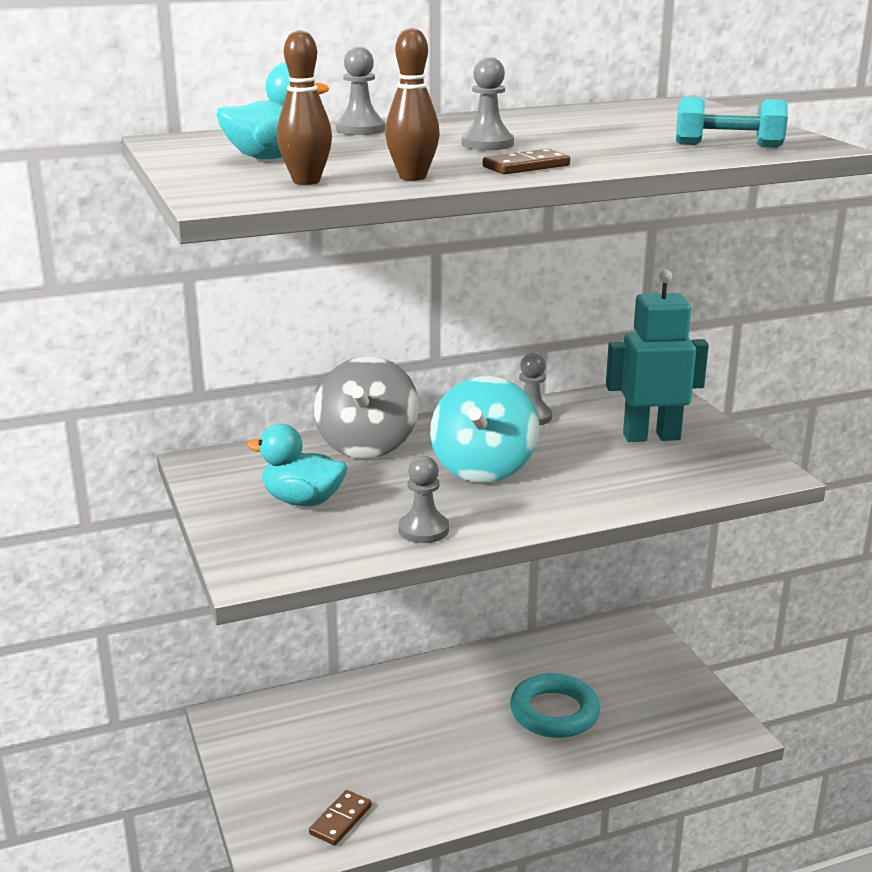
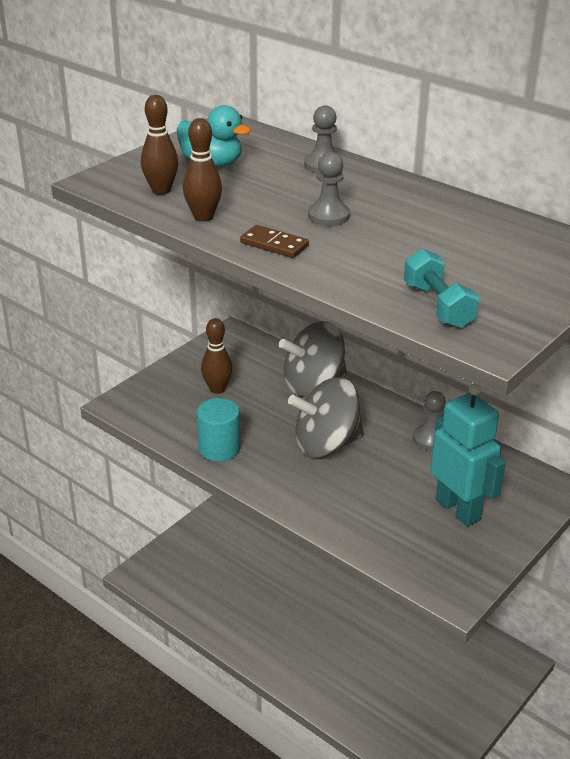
camera: 60 degrees right, 10 degrees up
(302, 501) = (217, 389): turquoise duck -> brown bowling pin
(341, 820) = (185, 589): brown domino -> none
(423, 530) = (219, 448): grey pawn -> turquoise cylinder
(483, 468) = (326, 444): turquoise spinning top -> grey spinning top
(554, 712) = (365, 652): turquoise ring -> none

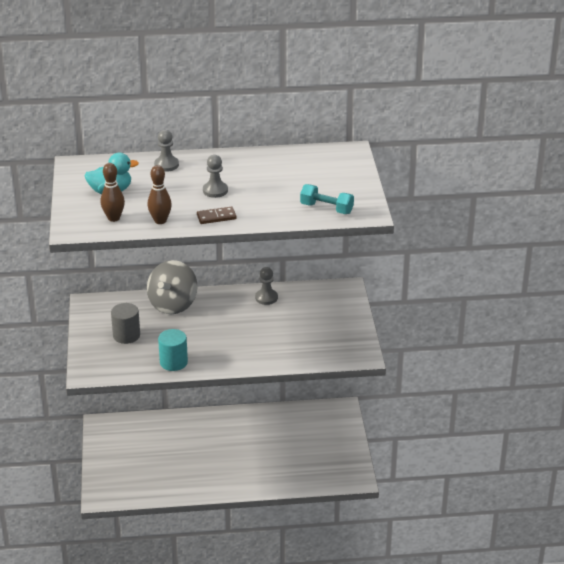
camera: 45 degrees left, 0 degrees up
(217, 389) = (126, 335): brown bowling pin -> grey cylinder
(326, 444) = (222, 329): grey spinning top -> none
(458, 509) = (320, 322): turquoise robot -> none

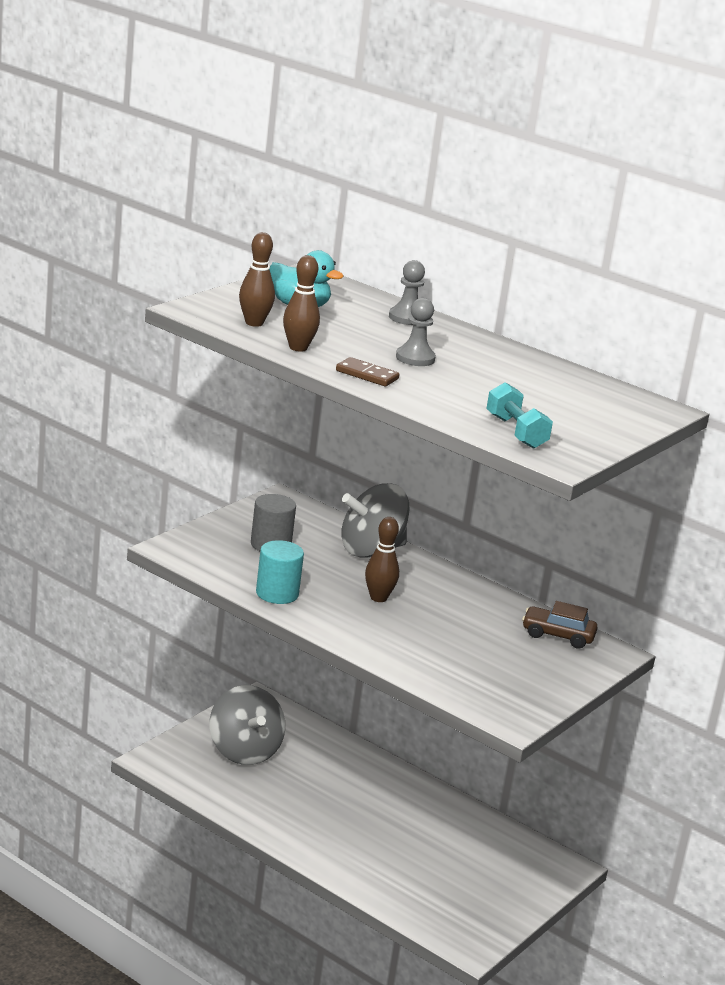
camera: 40 degrees right, 10 degrees down
(134, 458) = (244, 751): none -> grey spinning top
(217, 331) = (378, 598): none -> brown bowling pin
(266, 298) = (492, 604): grey pawn -> none
(314, 295) = (557, 635): none -> brown car

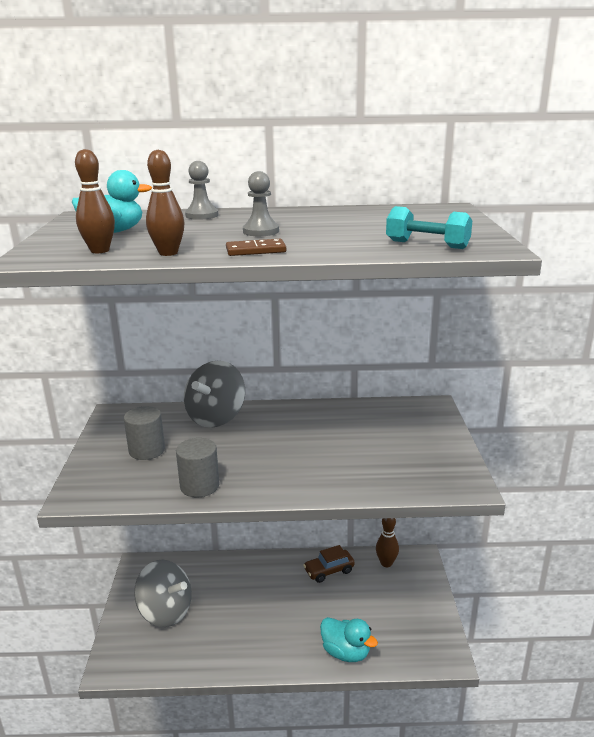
camera: 35 degrees left, 0 degrees up
(277, 594) = (199, 486): turquoise cylinder -> grey cylinder
(374, 881) = (346, 652): none -> turquoise duck
(378, 598) = (267, 448): brown bowling pin -> brown bowling pin (386, 563)
(557, 635) = (393, 412): brown car -> brown car (329, 571)

